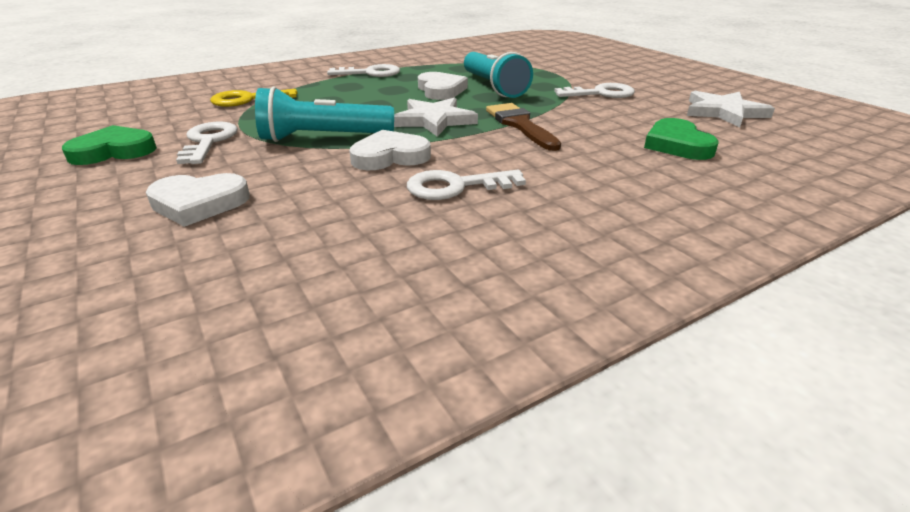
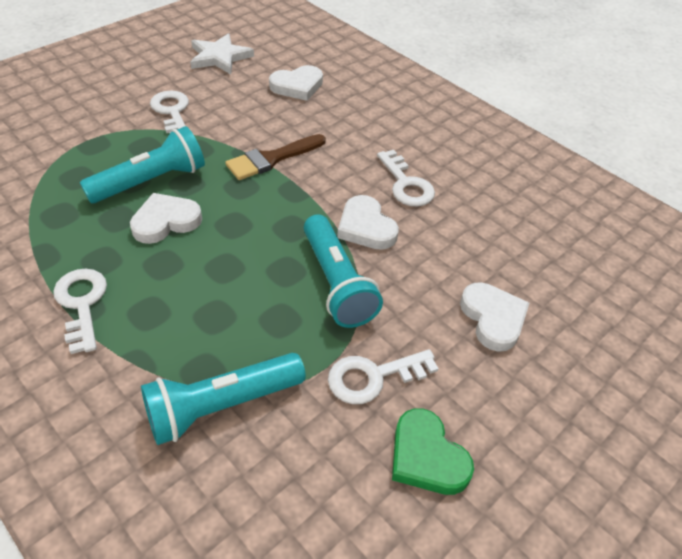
camera: 105 degrees left, 15 degrees up
(247, 100) = (222, 406): yellow key -> turquoise flashlight
(434, 120) = (270, 213): white star -> none
(677, 145) = (297, 86): green heart -> white heart

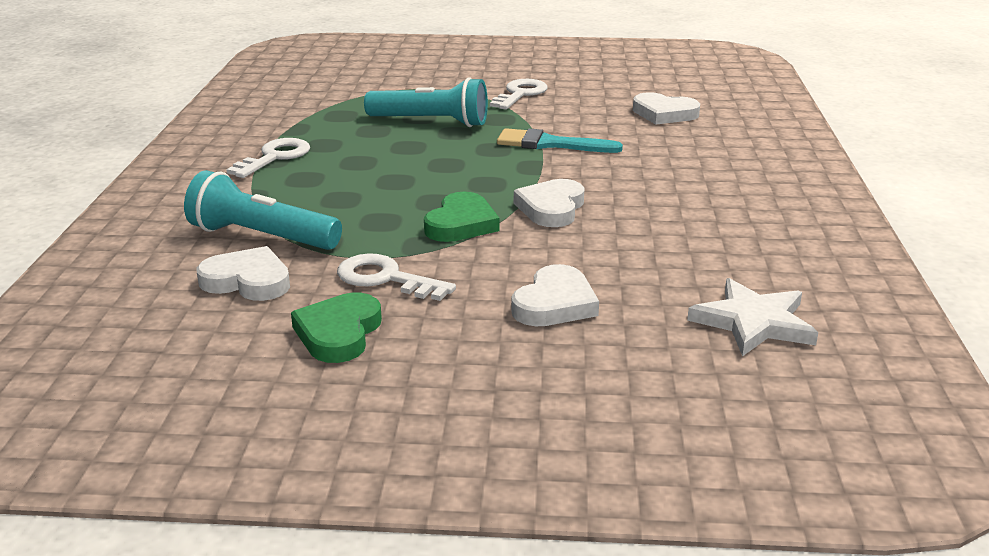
camera: 50 degrees right, 20 degrees down
(166, 221) = (401, 144): white heart -> white heart (247, 281)
(219, 57) = (625, 77): white star -> white star (753, 322)
(271, 159) = (550, 144): brown brush -> turquoise brush
(336, 283) = (461, 224): turquoise flashlight -> green heart
(406, 184) = (646, 201): white key -> none

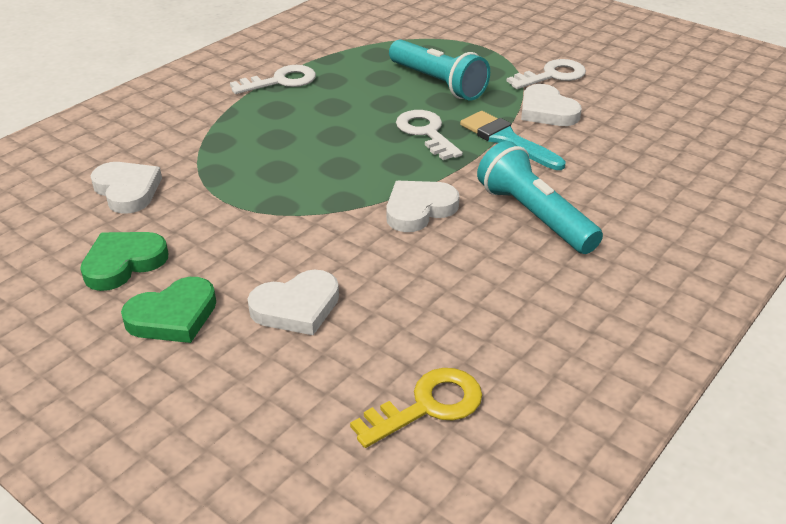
camera: 35 degrees right, 10 degrees up
(262, 237) = (182, 154): turquoise flashlight -> turquoise flashlight (534, 216)
(386, 278) = (212, 227): white key -> white key (426, 132)
(461, 224) = (329, 197): green heart -> green heart (173, 316)
(664, 114) = (660, 140): white heart -> white heart (547, 111)
(753, 322) = (428, 406): white star -> yellow key

